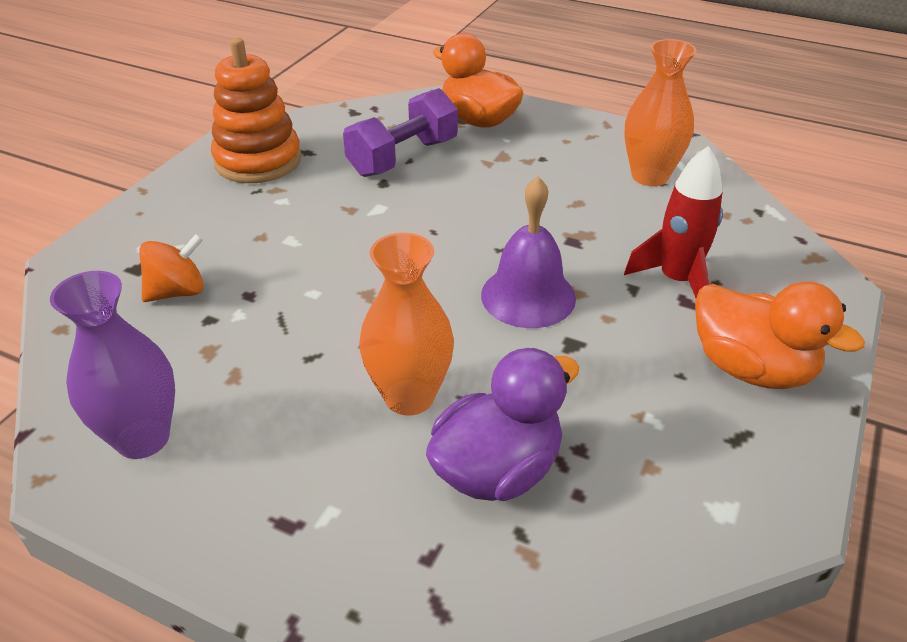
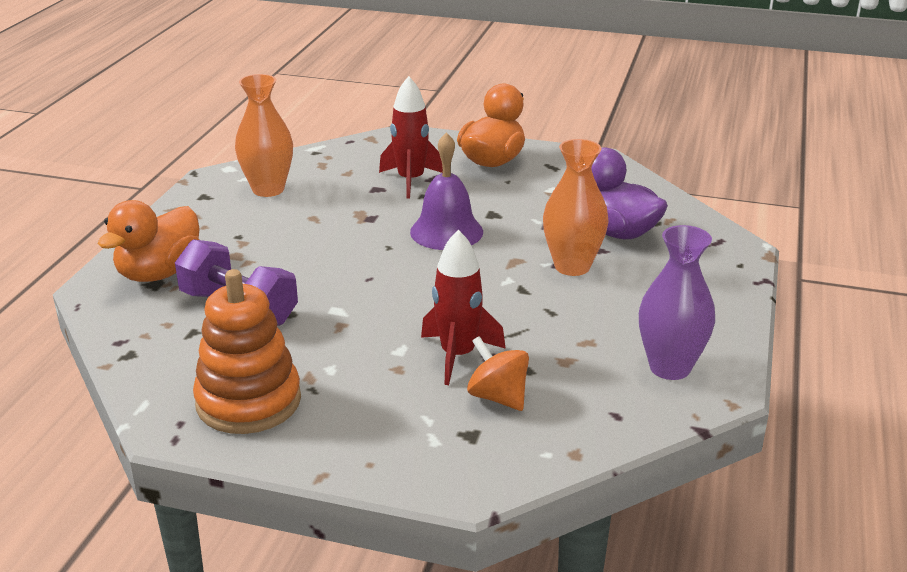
camera: 100 degrees left, 10 degrees down
(261, 274) = (457, 355): none -> red rocket

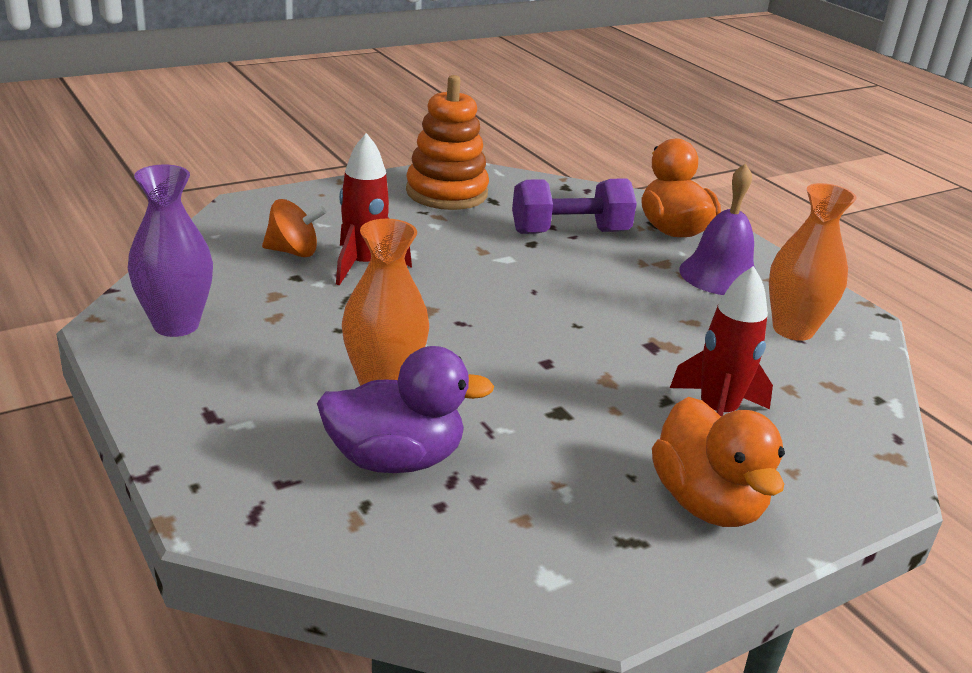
camera: 130 degrees right, 0 degrees up
(446, 231) = (561, 365): purple bell -> purple bell (720, 275)

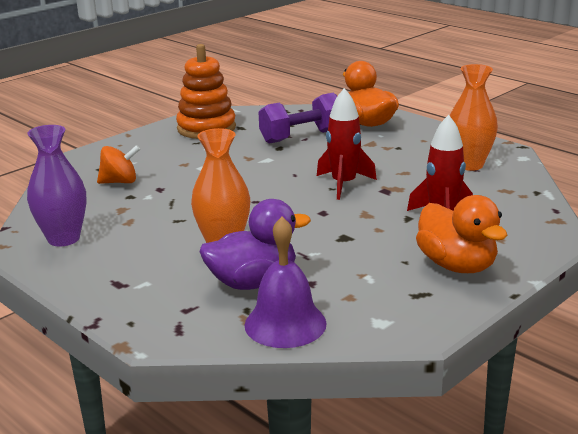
camera: 10 degrees left, 5 degrees down
(364, 265) = (173, 181): red rocket -> red rocket (344, 184)
(720, 275) = (410, 143): purple bell -> purple bell (285, 324)

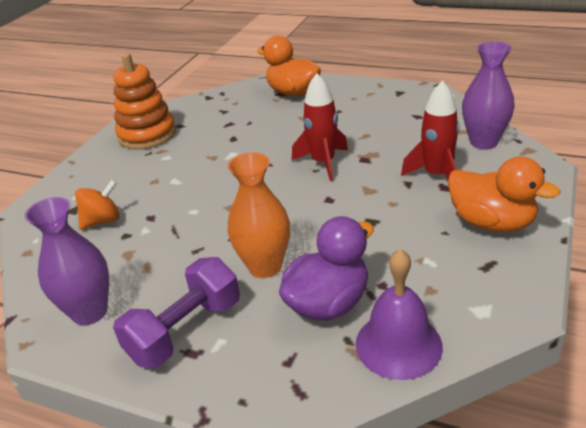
camera: 20 degrees left, 10 degrees up
(301, 137) = (244, 121): purple dumbbell -> purple dumbbell (185, 331)
(469, 165) = (412, 113): orange vase -> none
(517, 203) = (483, 142): none -> purple vase

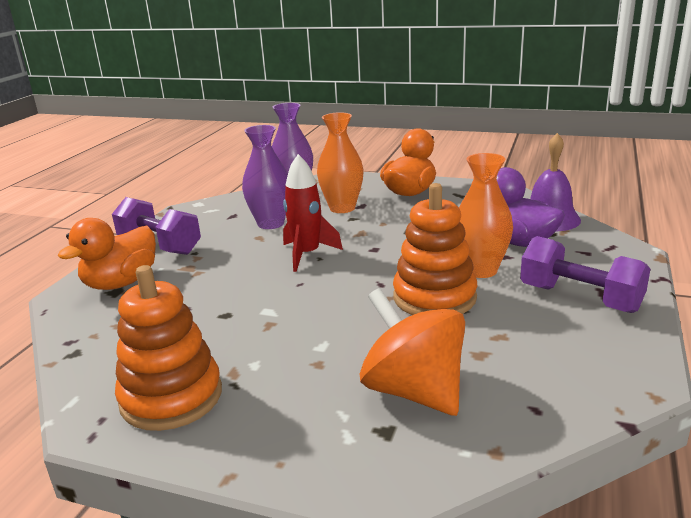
camera: 95 degrees left, 10 degrees down
(90, 312) = (584, 360): purple vase -> purple vase (271, 223)
(102, 221) = (414, 391): orange spinning top -> orange spinning top, size x1.69
(222, 234) = (434, 297): none -> orange stacking toy
(354, 94) = (160, 246): none -> purple dumbbell
(437, 175) = (342, 208): red rocket -> orange vase

